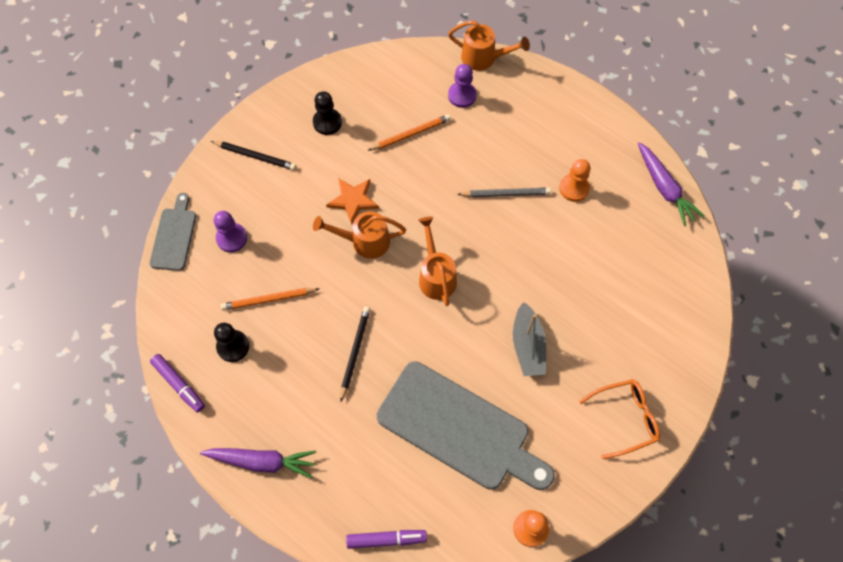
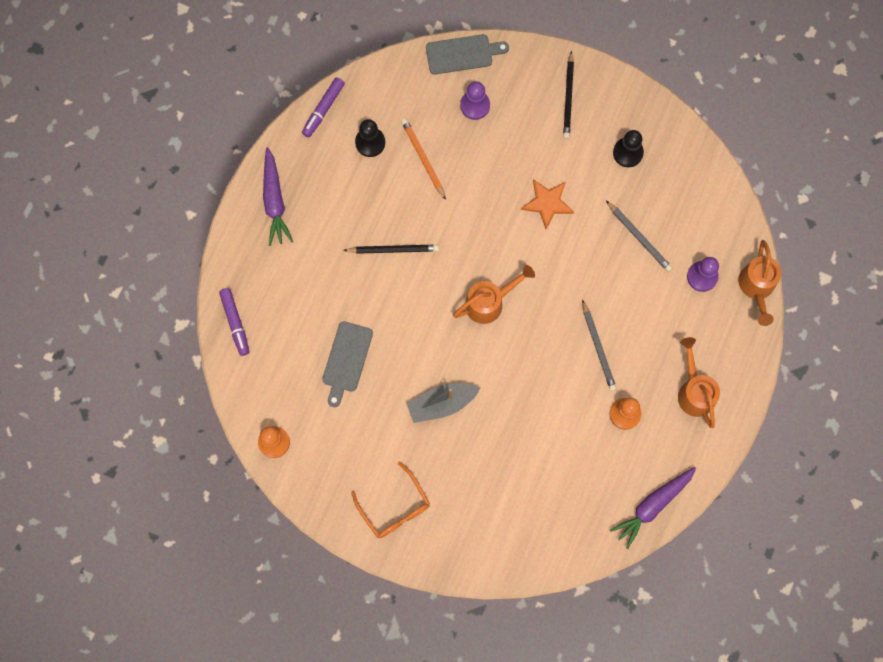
camera: 75 degrees right, 10 degrees up
(364, 241) = (506, 226): orange watering can -> orange watering can (694, 391)
(411, 134) = (639, 237): orange pencil -> grey pencil
(459, 428) = (346, 360): grey cutting board -> grey cutting board, size x0.51

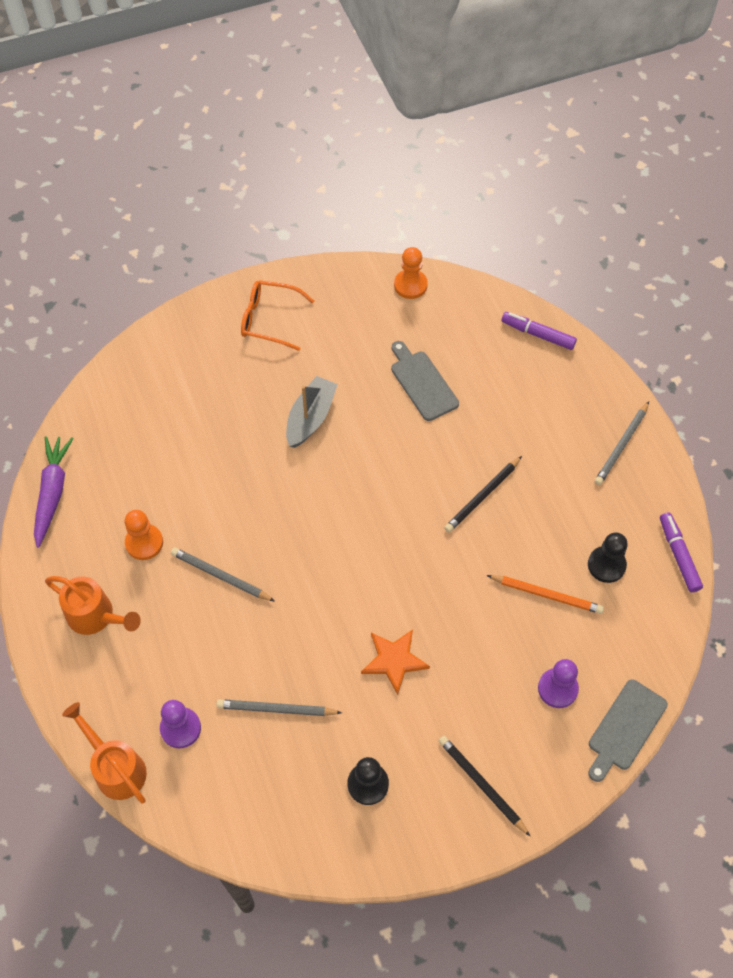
camera: 135 degrees right, 15 degrees down
(275, 201) = (621, 445): purple carrot -> grey pencil
(489, 302) = (355, 528): orange watering can -> none

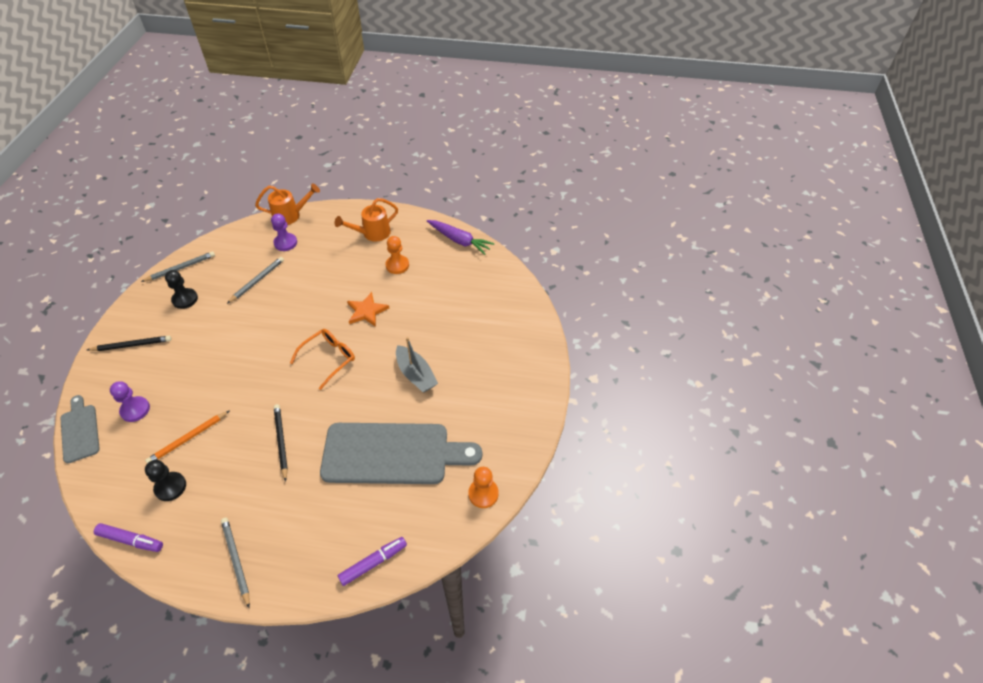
camera: 120 degrees right, 10 degrees down
(221, 576) = (349, 288): grey pencil -> grey pencil (181, 268)
(269, 319) = (511, 387): orange glasses -> orange glasses (329, 359)
(394, 660) = (230, 340): orange star -> orange star (366, 311)
(422, 383) = (392, 453): grey cutting board -> grey cutting board, size x1.96

